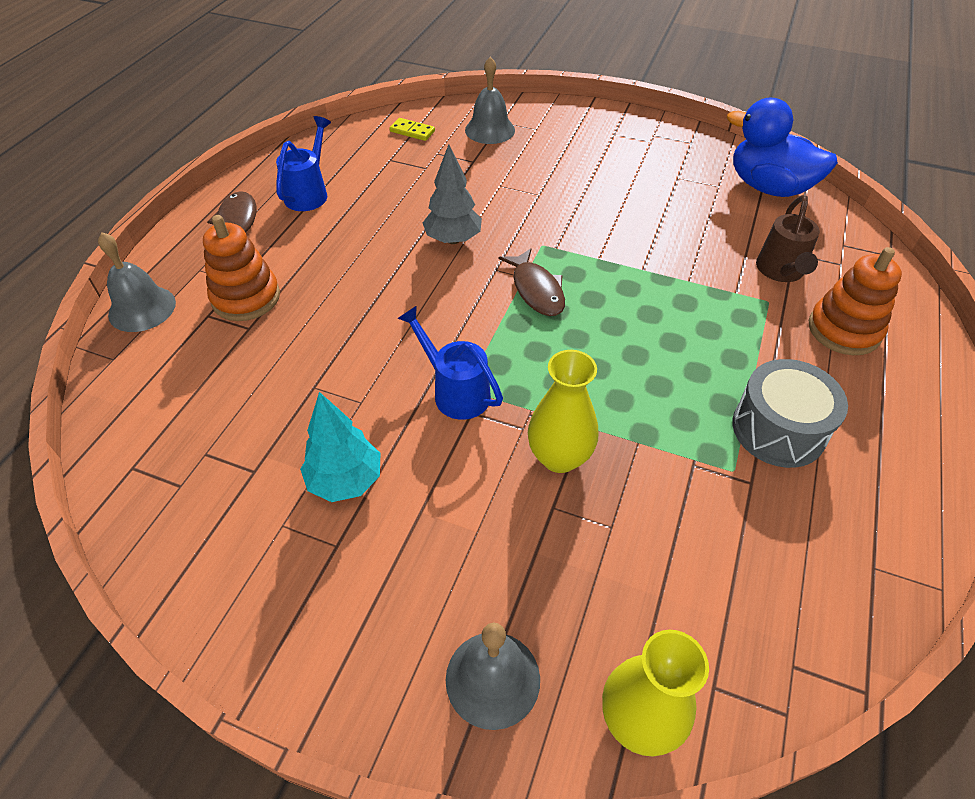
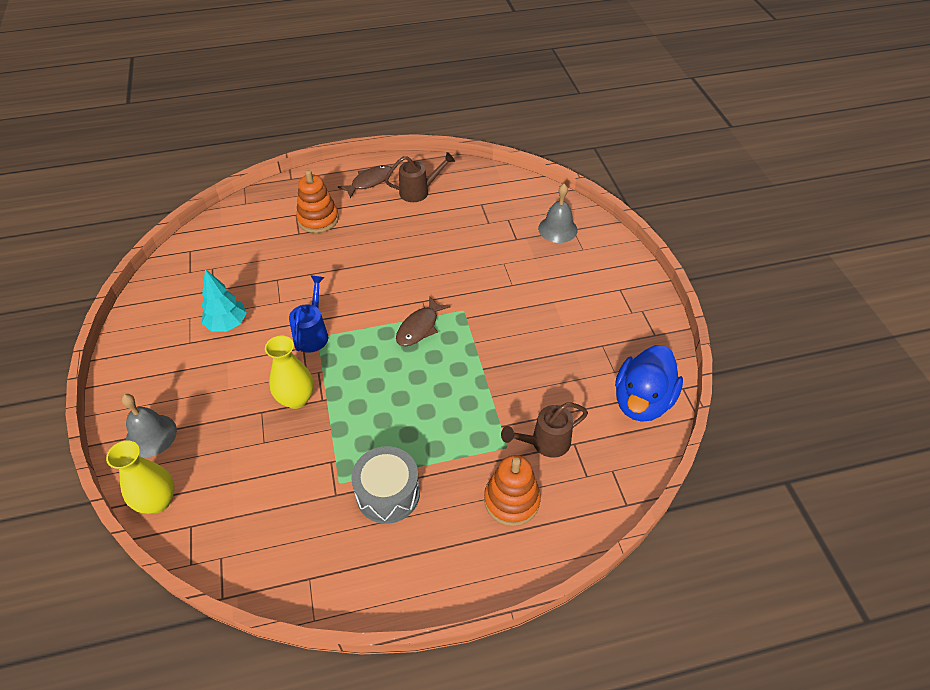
camera: 55 degrees right, 0 degrees up
(142, 308) = (283, 191): grey bell -> none
(309, 193) = (418, 191): blue watering can -> brown watering can
(412, 131) = (518, 197): yellow domino -> none
(453, 239) = (432, 269): grey tree -> none
(768, 187) = (642, 401): blue duck -> blue duck turned 150 degrees counterclockwise

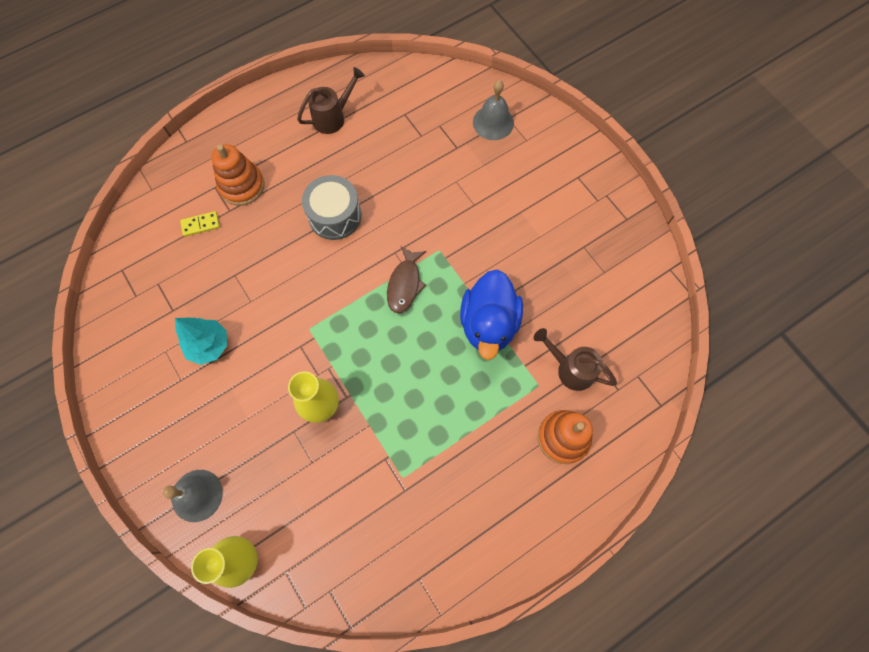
camera: 20 degrees left, 20 degrees up
(270, 237) = (200, 225): none -> yellow domino
(312, 334) = (302, 327): blue watering can -> none
(369, 182) = (275, 120): brown fish -> none
(388, 493) = (452, 471): grey drum -> grey drum (335, 216)
(545, 443) = (570, 369): brown watering can -> brown watering can turned 75 degrees clockwise
(642, 401) = (639, 295): blue duck -> blue duck (489, 324)

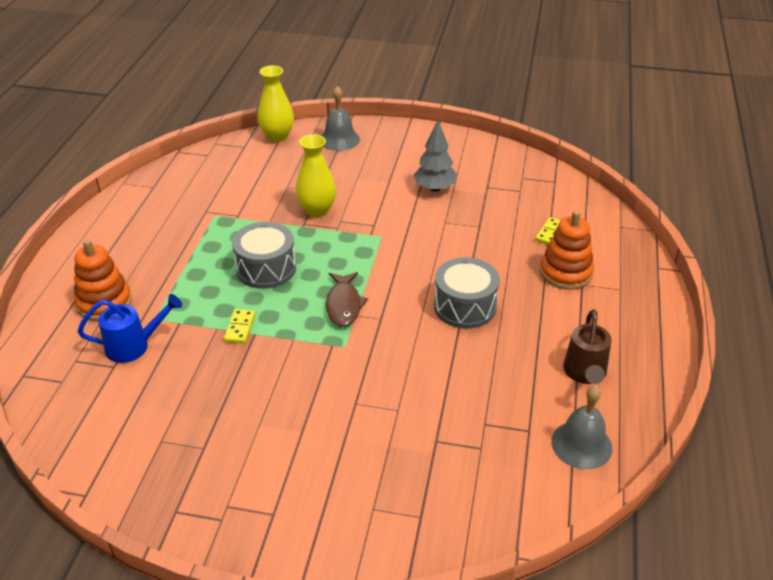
camera: 135 degrees right, 30 degrees down
(209, 346) = (434, 188): turquoise tree -> grey tree
(405, 284) = (344, 305): brown fish -> brown fish turned 150 degrees counterclockwise
(421, 369) = (266, 268): none -> grey drum
(489, 324) = (240, 328): blue duck -> yellow domino
(493, 122) = (431, 497): grey bell -> grey bell (581, 444)
(570, 369) = (134, 346): brown watering can -> blue watering can

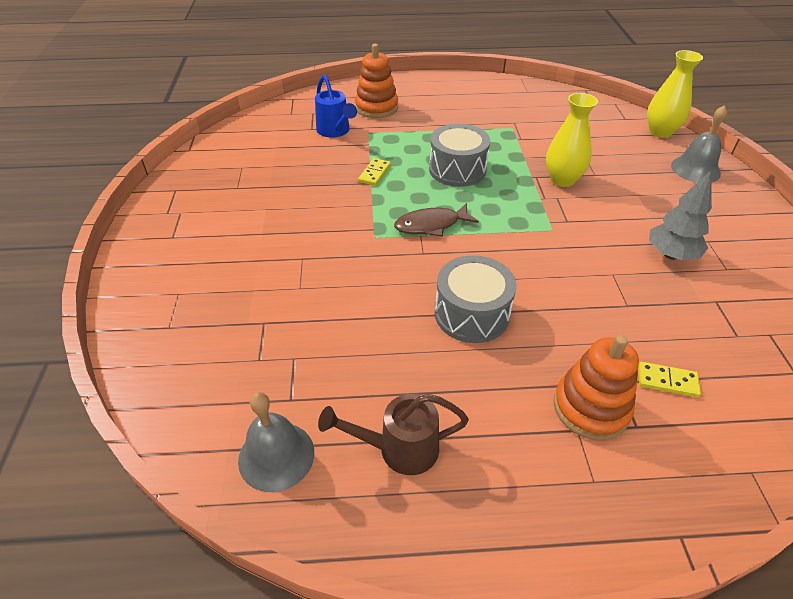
camera: 75 degrees right, 5 degrees up
(240, 328) = (374, 173): yellow domino -> yellow domino turned 60 degrees counterclockwise

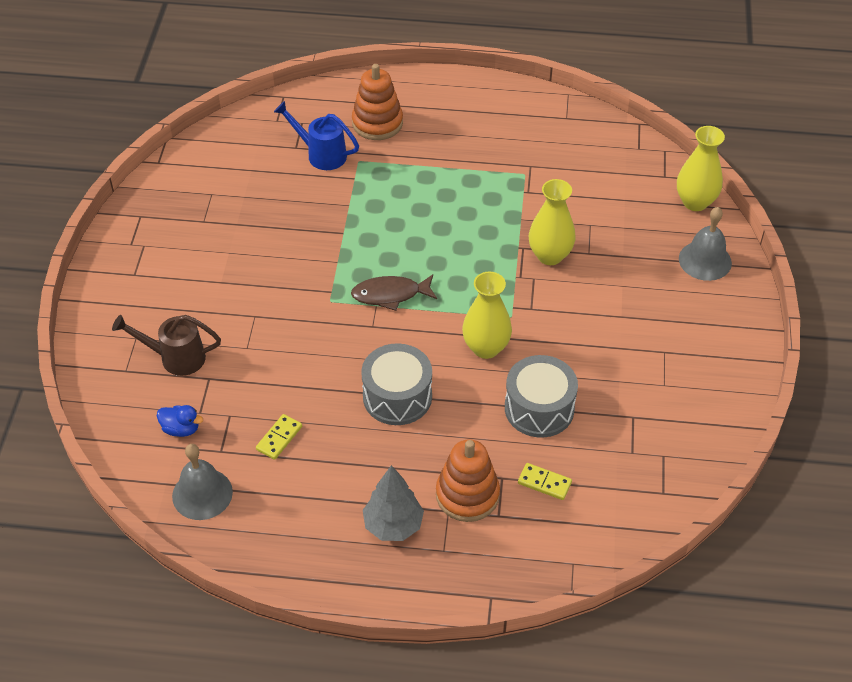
camera: 10 degrees right, 5 degrees up
(239, 381) = (181, 429): none -> blue duck
(335, 131) = (321, 154): blue watering can -> blue watering can turned 135 degrees clockwise
(374, 173) = (350, 221): yellow domino -> yellow domino (279, 438)
(399, 449) = (299, 503): brown watering can -> brown watering can (176, 358)
(457, 170) = (441, 227): grey drum -> grey drum (539, 408)
(541, 258) = (486, 348): none -> yellow vase
(671, 255) = (617, 362): grey tree -> grey tree (393, 525)

